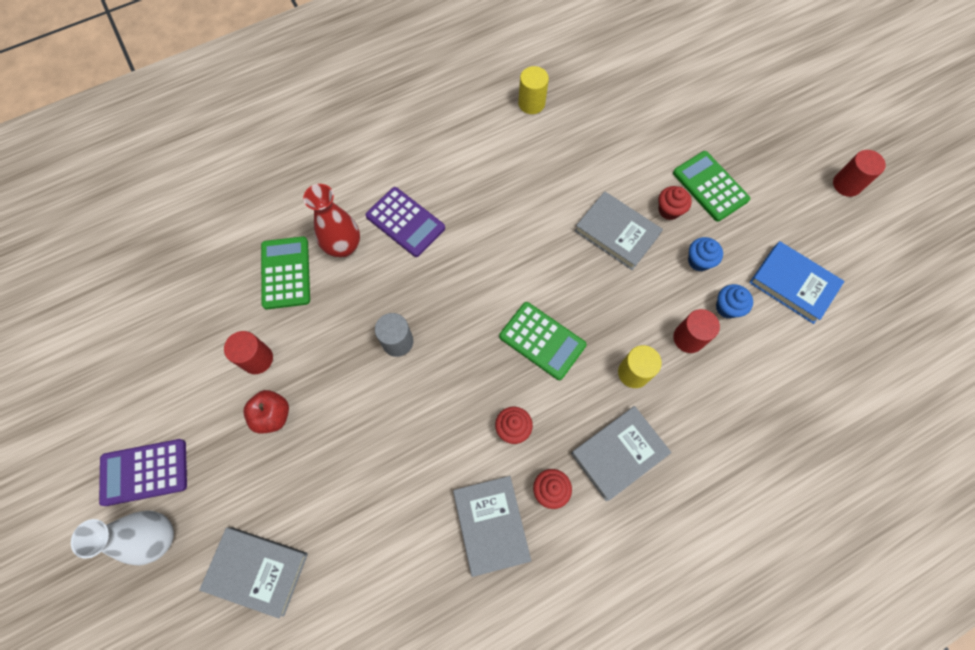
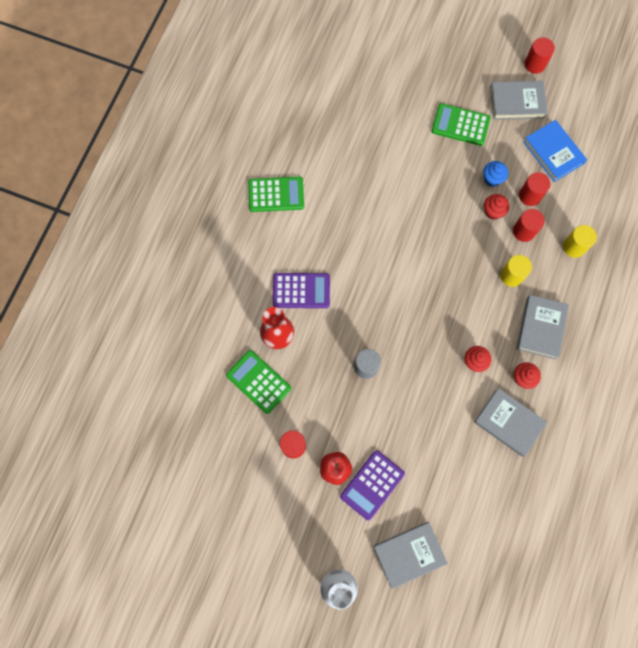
camera: 40 degrees left, 5 degrees up
(144, 472) = (293, 562): purple calculator -> purple calculator (372, 485)
(531, 103) = (307, 149): yellow cylinder -> yellow cylinder (574, 247)
(542, 341) = (446, 298): green calculator -> green calculator (276, 195)
(617, 233) = (432, 197): grey book -> grey book (517, 102)
(669, 210) = (450, 159): red cupcake -> red cupcake (493, 211)
(727, 307) = (530, 196): blue cupcake -> red cylinder
(793, 284) = (553, 152): blue book -> blue book turned 60 degrees clockwise

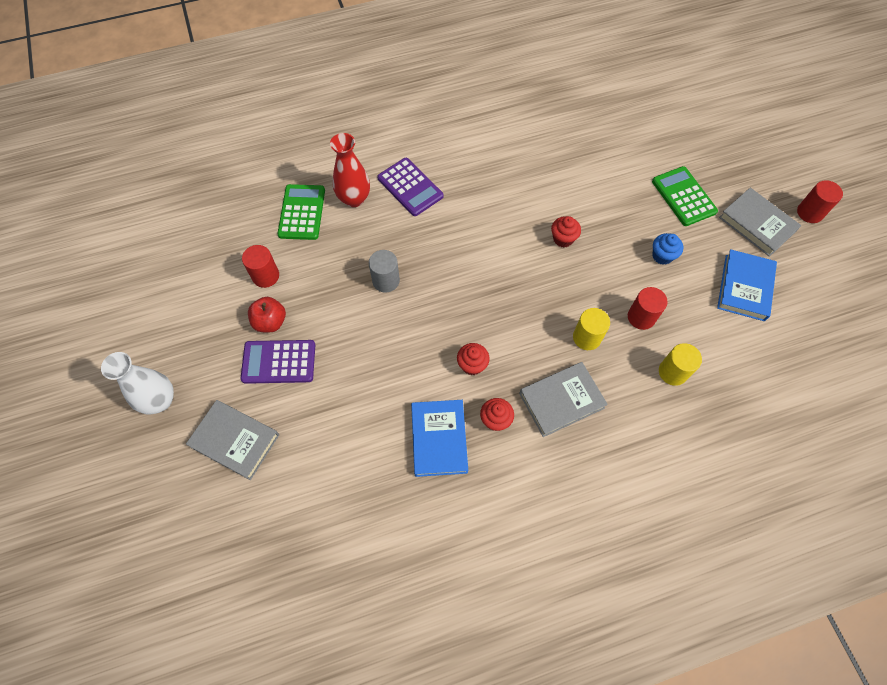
camera: 50 degrees right, 10 degrees down
(276, 195) = (476, 115): green calculator -> none
(493, 211) = (632, 278): red cupcake -> red cupcake (563, 239)
(509, 423) = (439, 439): grey book -> blue book
(530, 196) = (681, 297): red cylinder -> none

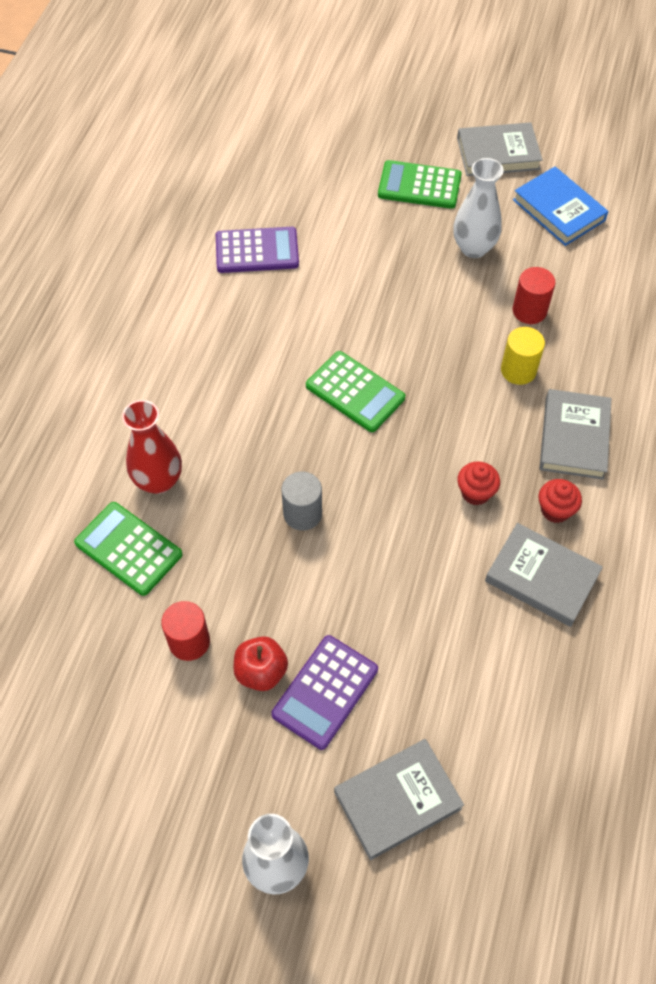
camera: 55 degrees left, 5 degrees down
(410, 187) = (193, 414): purple calculator -> purple calculator (257, 251)
(439, 439) = (541, 577): blue book -> grey book
(492, 256) = (355, 392): none -> green calculator
(563, 239) = (385, 315): red cupcake -> none
(662, 256) = (473, 248): blue cupcake -> white vase
(673, 372) = (607, 325): yellow cylinder -> none
(809, 212) = (517, 108): red cylinder -> none

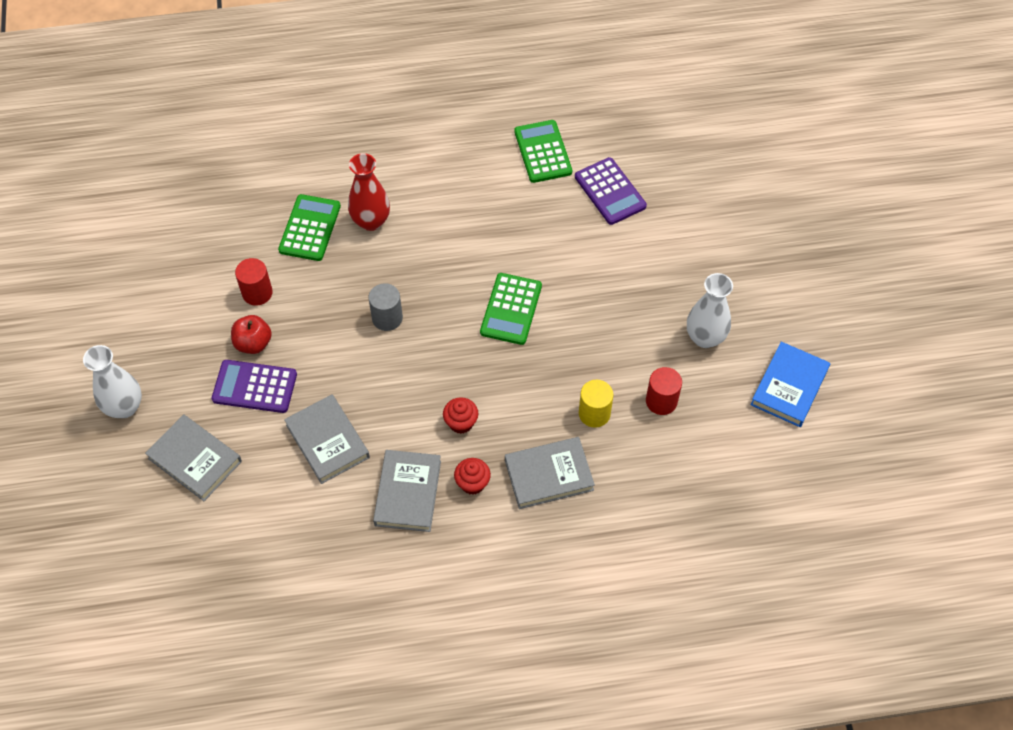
camera: 65 degrees right, 0 degrees up
(419, 185) = (750, 274): green calculator -> green calculator (543, 152)
(498, 153) = (826, 318): grey book -> grey book (327, 441)

